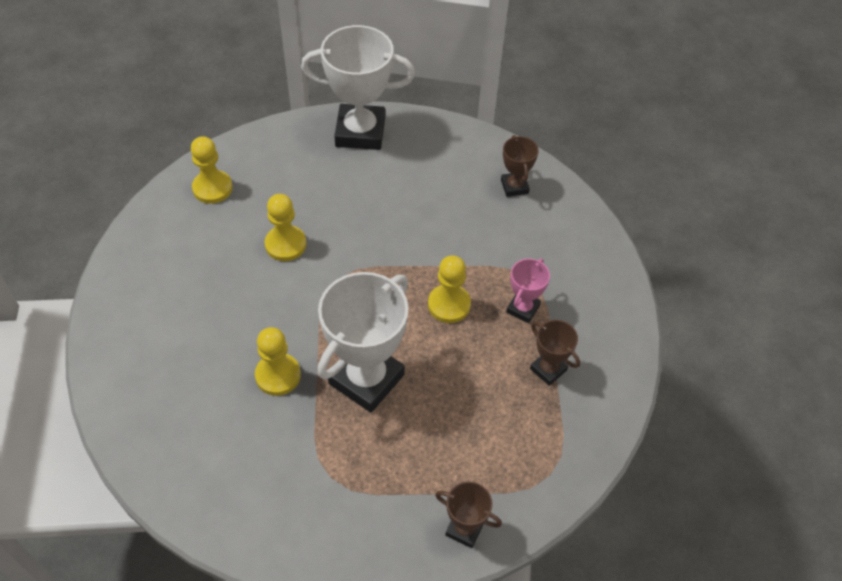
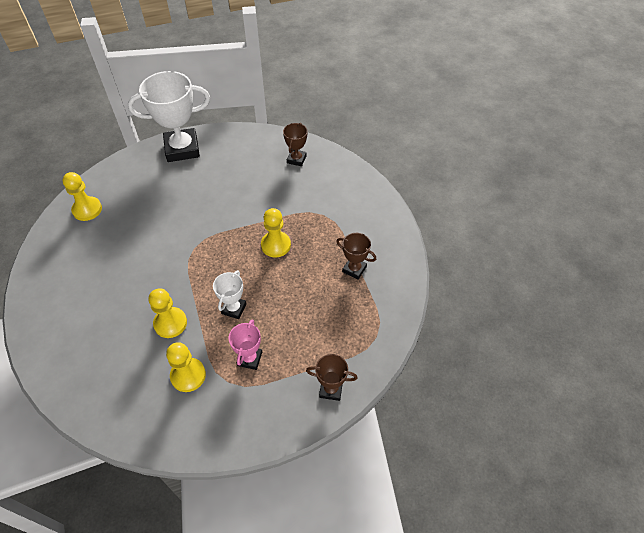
camera: 15 degrees left, 0 degrees up
(285, 244) = (151, 234): yellow pawn -> yellow pawn (188, 375)
(366, 379) = (234, 309): white trophy -> white trophy, size x0.49
(514, 186) = (296, 159): brown trophy -> brown trophy turned 45 degrees clockwise
(523, 309) = (326, 235): pink trophy -> pink trophy (249, 359)

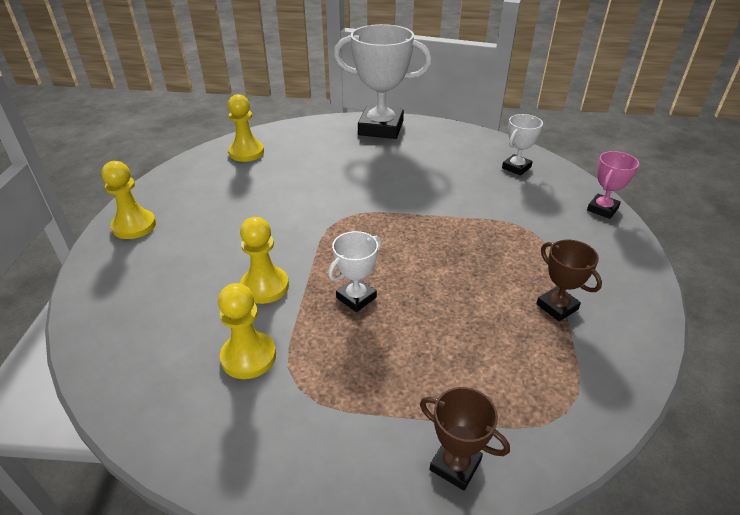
camera: 25 degrees right, 15 degrees down
(249, 359) = (345, 368): pink trophy -> pink trophy (602, 209)
(276, 245) = (449, 244): yellow pawn -> yellow pawn (134, 226)
(296, 159) = (516, 167): brown trophy -> white trophy

